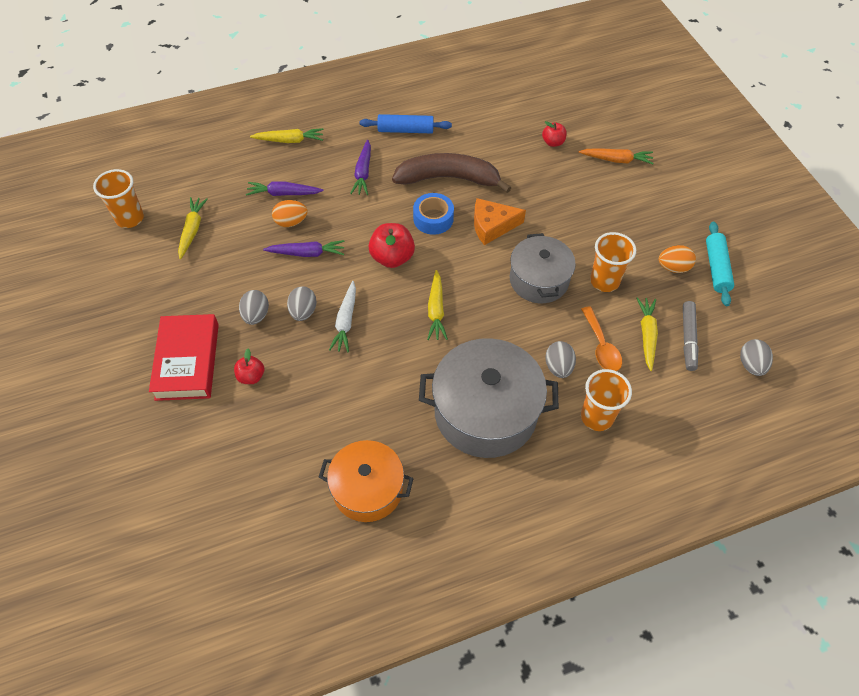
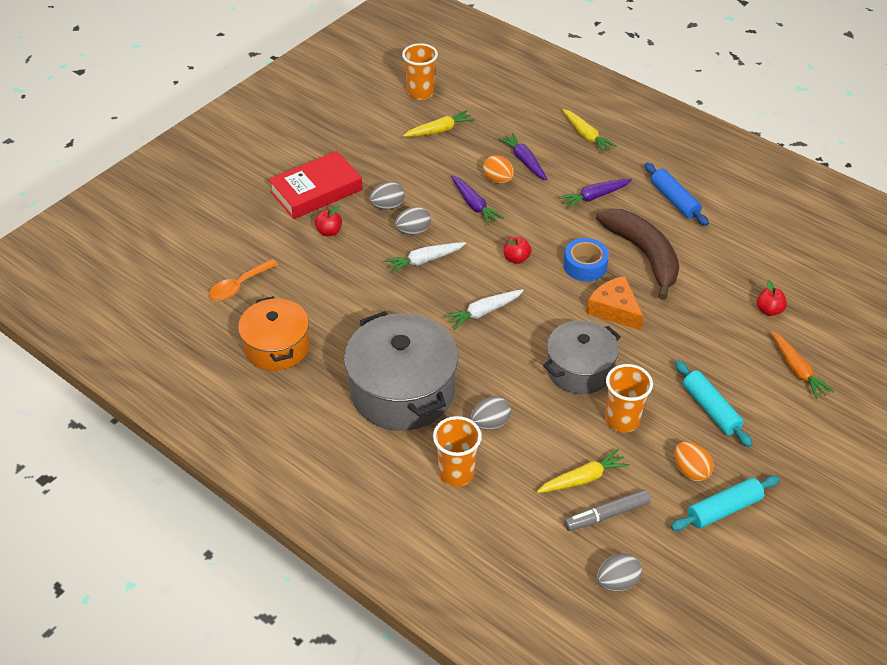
camera: 60 degrees right, 10 degrees down
(392, 257) = (516, 258): red apple -> red apple, size x0.59
(436, 310) = (483, 312): yellow carrot -> white carrot
(601, 346) = (540, 447): orange spoon -> orange spoon (238, 286)
(624, 225) = (710, 409): none -> turquoise rolling pin

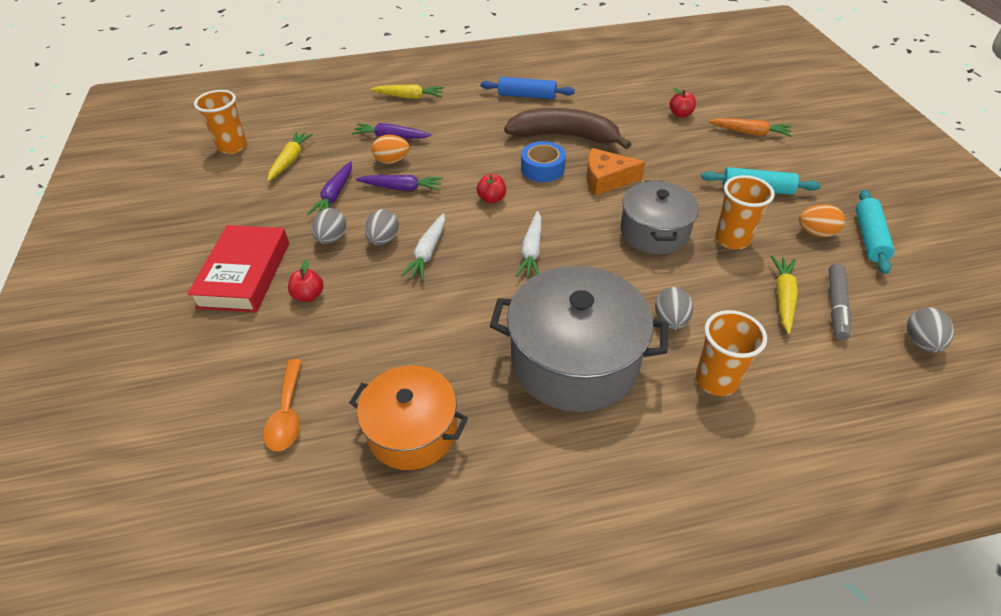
camera: 50 degrees left, 0 degrees up
(594, 197) = (476, 126): purple carrot -> purple carrot (335, 195)

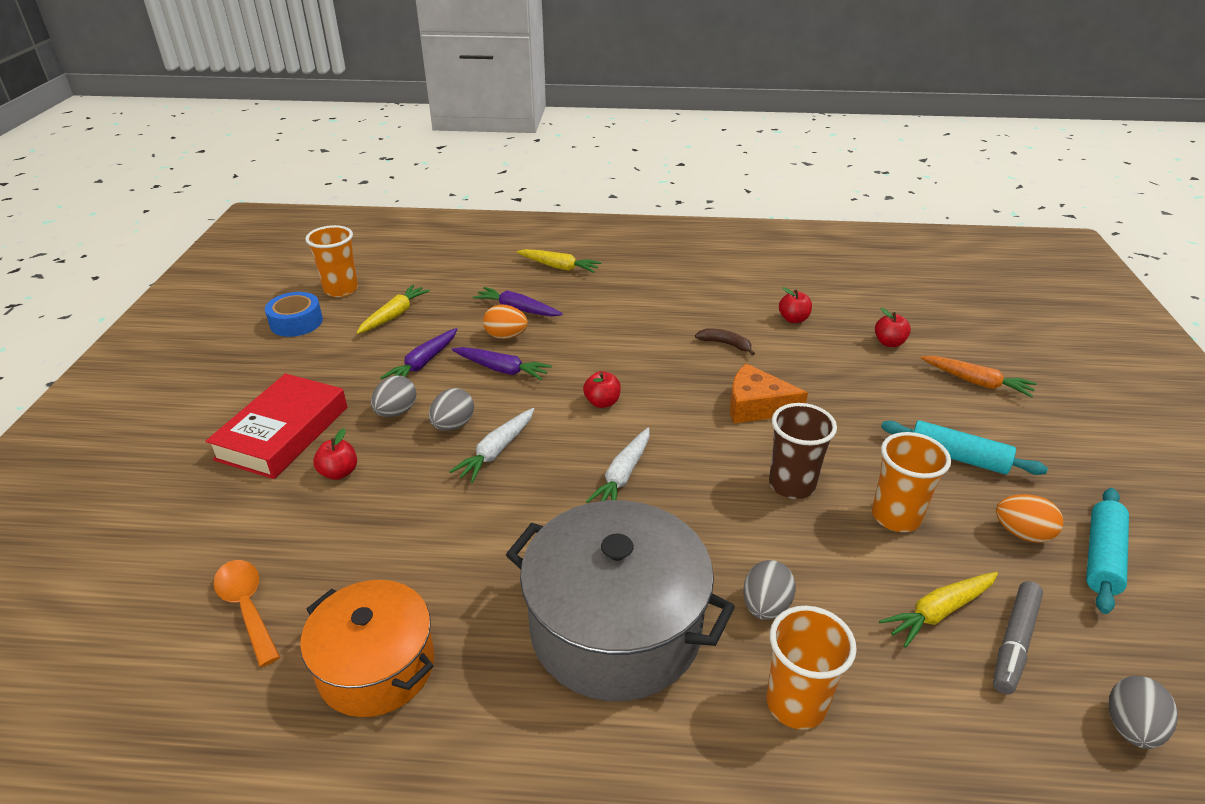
camera: 15 degrees right, 10 degrees down
(287, 414) = (247, 607): orange spoon -> orange spoon turned 135 degrees clockwise
(527, 96) = (699, 288): blue rolling pin -> none
(542, 168) = (681, 378): blue tape -> blue tape (296, 322)
(564, 136) = (725, 344): brown banana -> brown banana, size x0.40
(606, 108) = (793, 319): none -> red apple
(654, 232) = (791, 485): grey pot -> brown cup
(783, 297) = (938, 612): yellow carrot -> yellow carrot turned 150 degrees counterclockwise

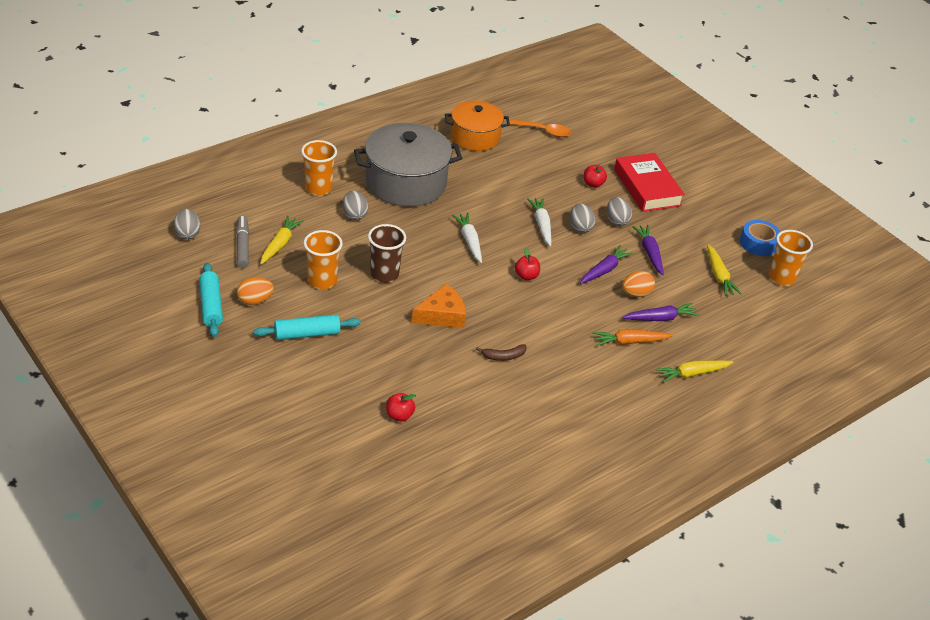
camera: 135 degrees right, 5 degrees up
(502, 369) = (604, 270): purple carrot -> purple carrot turned 150 degrees clockwise
(793, 319) = (481, 406): red apple -> none
(976, 382) = (321, 405): orange carrot -> orange carrot (629, 342)

